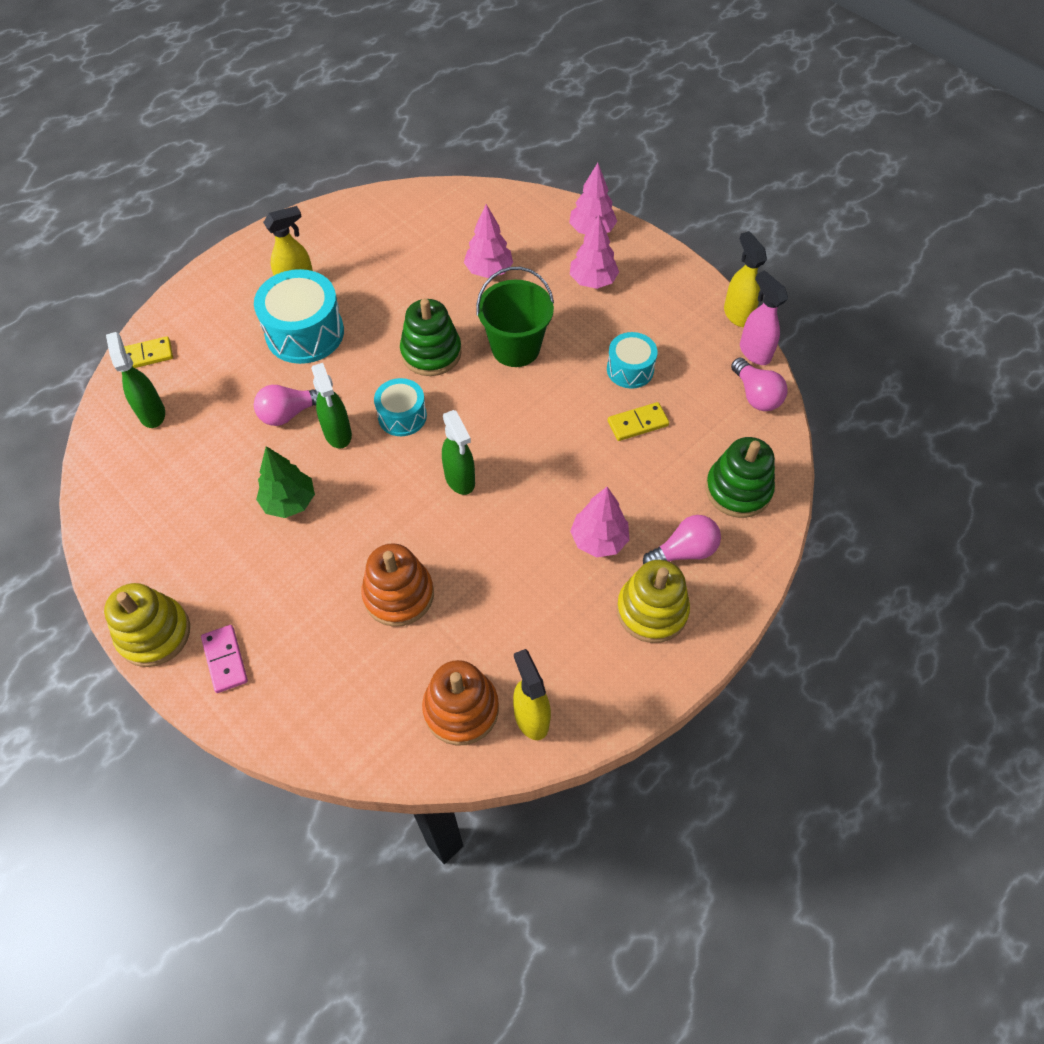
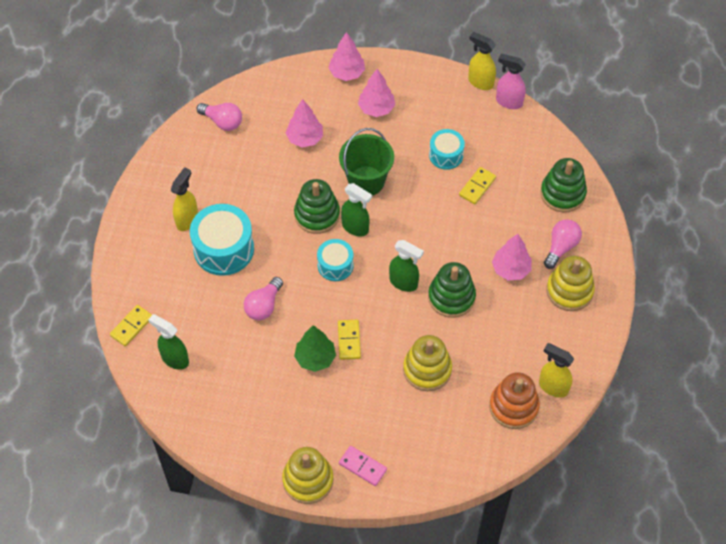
camera: 35 degrees left, 0 degrees up
(338, 434) = (306, 300): green spray bottle -> green spray bottle (355, 227)
(342, 505) = (349, 340): none -> yellow domino
(398, 594) = (427, 369): orange stacking toy -> yellow stacking toy
(500, 529) = (451, 297): none -> green stacking toy
(755, 395) = (529, 129): pink light bulb -> pink light bulb (222, 122)

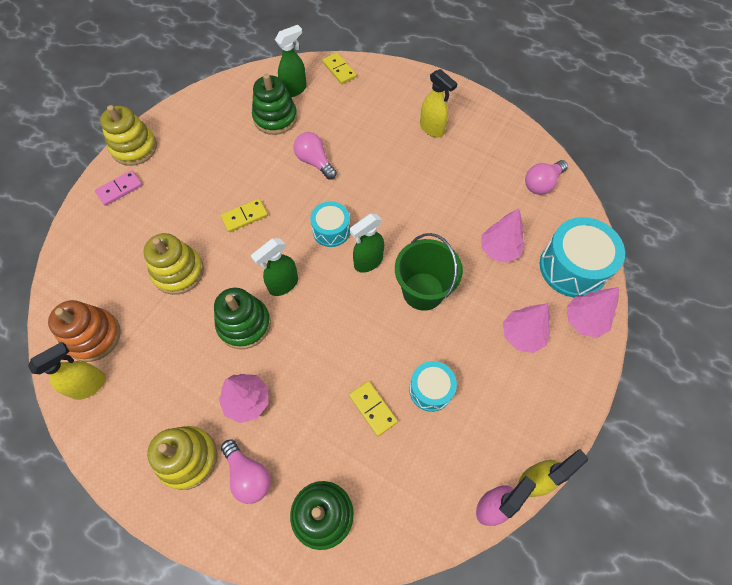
camera: 110 degrees right, 5 degrees up
(224, 249) = (388, 148): turquoise drum -> turquoise drum (572, 267)
(315, 358) = (241, 185): green tree -> none
(317, 215) = (397, 232): green stacking toy -> green stacking toy (275, 118)
(349, 340) = (244, 216): yellow domino -> yellow domino turned 45 degrees counterclockwise

